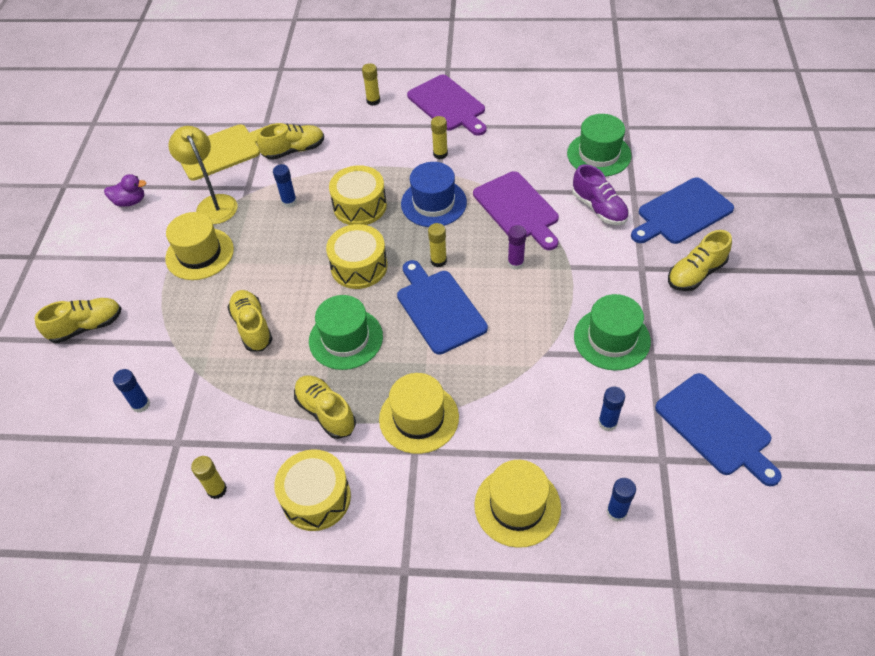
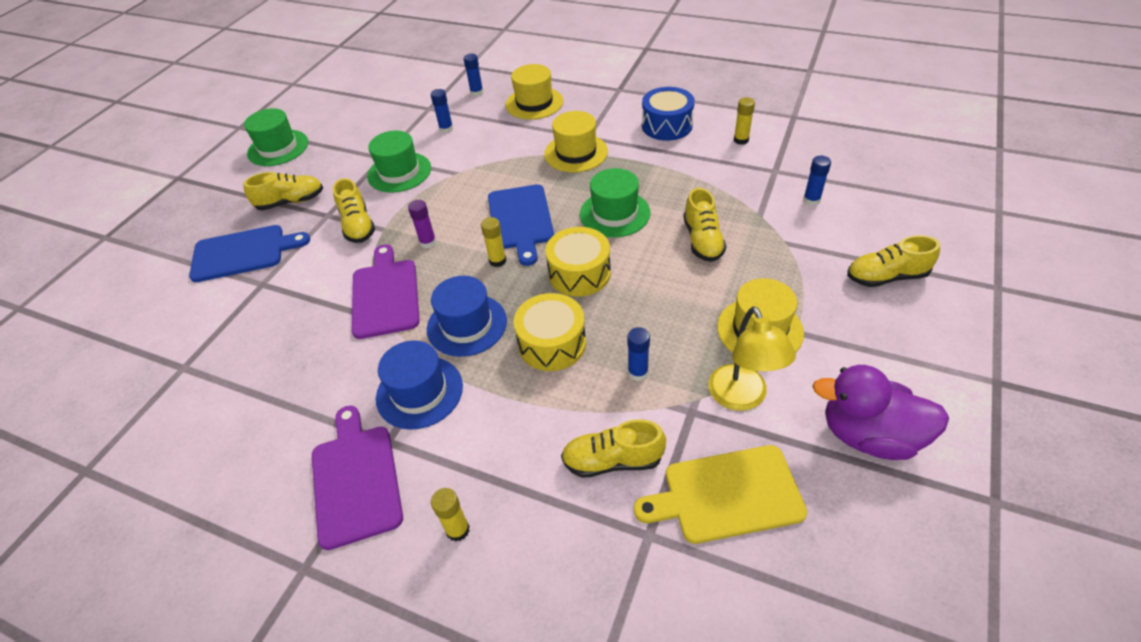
camera: 160 degrees left, 5 degrees down
(130, 201) = (869, 435): purple duck -> purple duck, size x1.90
(316, 498) = (667, 125): yellow drum -> blue drum
(326, 412) = (647, 168): yellow shoe -> yellow shoe (358, 225)
(440, 154) = (419, 392): yellow glue stick -> blue hat
(599, 154) = (248, 337): green hat -> green hat (278, 148)
(599, 208) = (309, 275): purple shoe -> none
(716, 427) = (381, 116): blue cutting board -> none

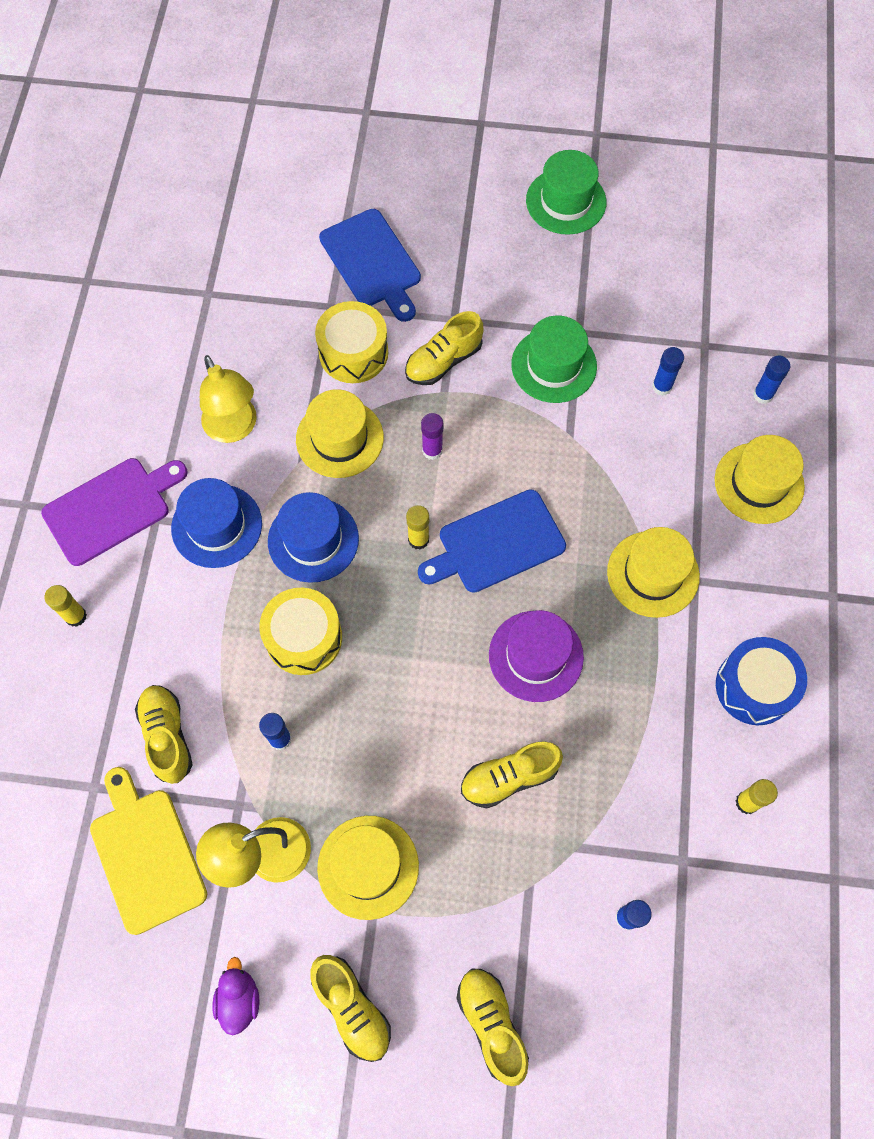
camera: 70 degrees right, 20 degrees up
(291, 202) = (468, 268): yellow shoe -> yellow shoe (352, 1008)
(332, 365) = (234, 428): none -> yellow lamp
(385, 295) = (339, 438): purple cutting board -> yellow hat
(579, 273) = (417, 639): yellow drum -> yellow drum (353, 353)
(614, 213) = (536, 656): green hat -> purple hat
(869, 435) = (239, 999): purple duck -> purple duck, size x0.53

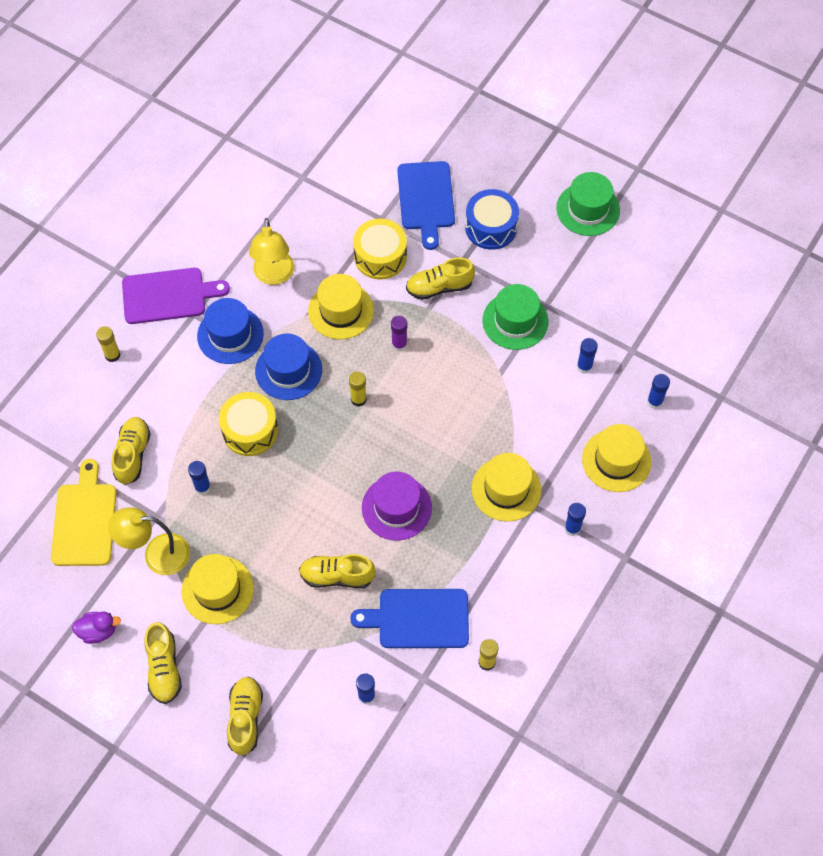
camera: 25 degrees right, 5 degrees down
(239, 999) = (98, 631): purple duck -> purple duck turned 60 degrees clockwise
(496, 543) = (410, 424): blue cutting board -> blue cutting board (418, 619)
(754, 588) = (572, 528): none -> blue glue stick
(754, 687) = (534, 592): blue drum -> blue drum (491, 227)

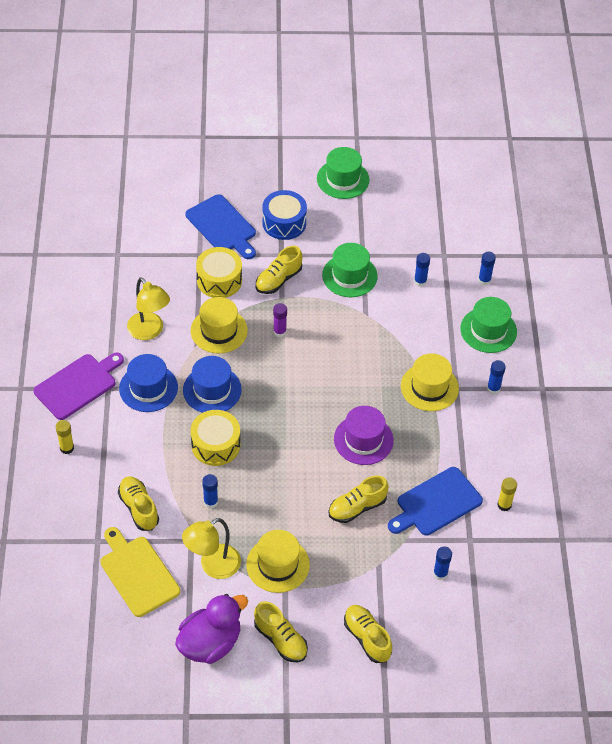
camera: 35 degrees left, 10 degrees down
(98, 631) = (210, 643): purple duck -> purple duck, size x1.90
(358, 399) = (279, 383): yellow glue stick -> none
(616, 460) = (488, 330): yellow hat -> green hat

